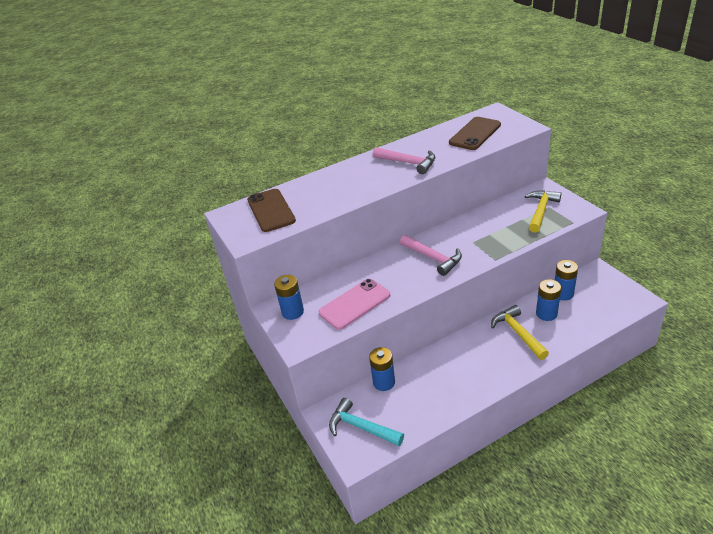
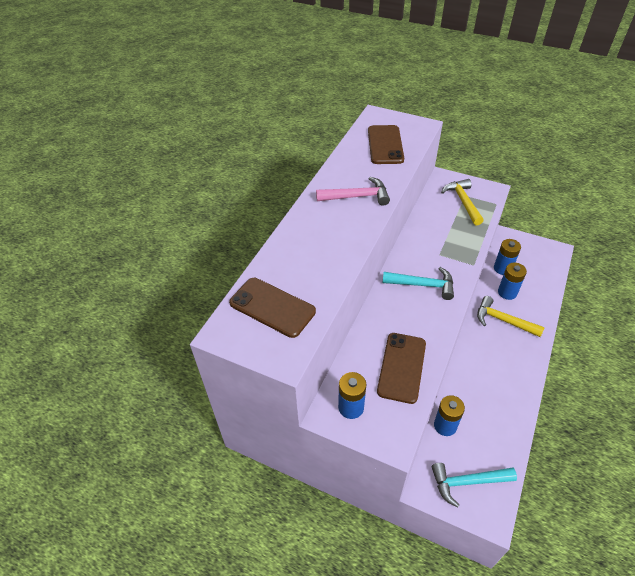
camera: 40 degrees left, 10 degrees up
(354, 304) = (401, 367): pink phone -> brown phone
(433, 258) = (423, 285): pink hammer -> turquoise hammer

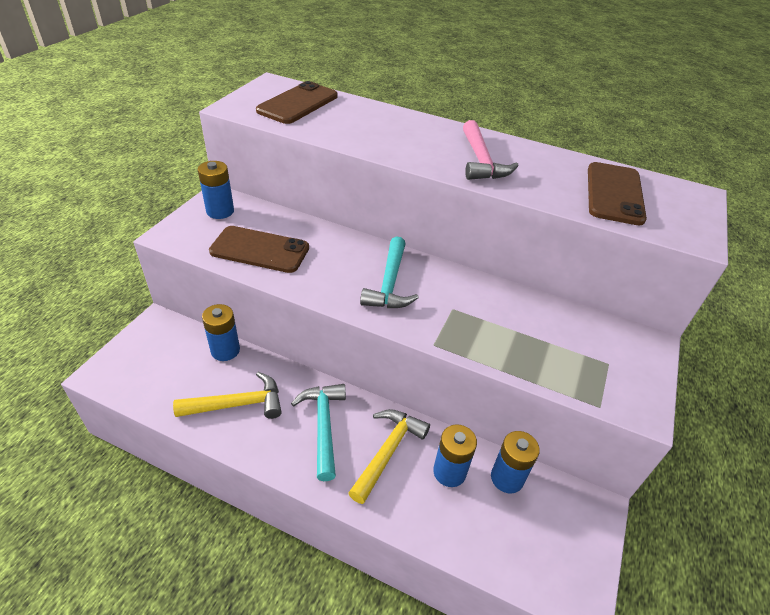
camera: 85 degrees right, 5 degrees down
(385, 145) = (614, 193): brown phone -> brown phone turned 75 degrees counterclockwise
(463, 202) = (589, 357): yellow hammer -> yellow hammer (237, 404)
(467, 482) = (149, 359): turquoise hammer -> turquoise hammer (323, 426)

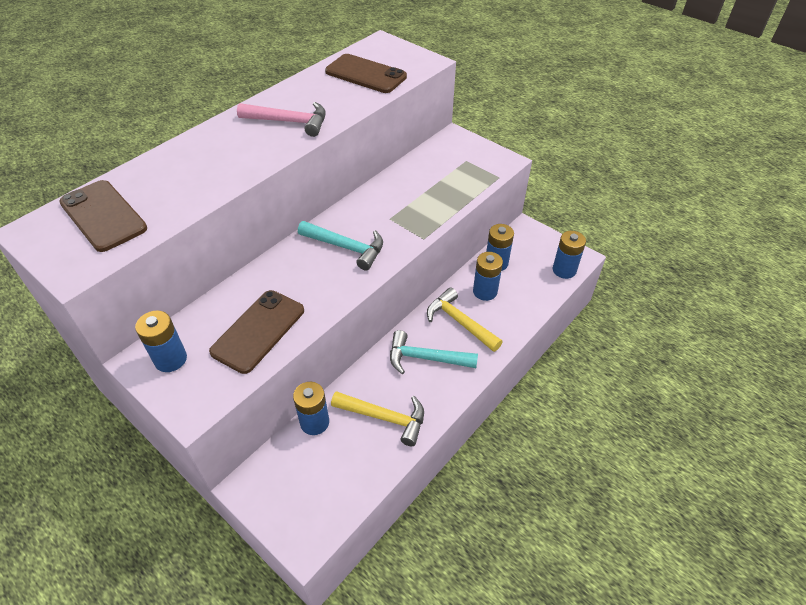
camera: 70 degrees left, 5 degrees up
(237, 404) = (384, 417): yellow hammer -> yellow hammer turned 105 degrees clockwise
(540, 578) = (564, 270): none -> blue battery

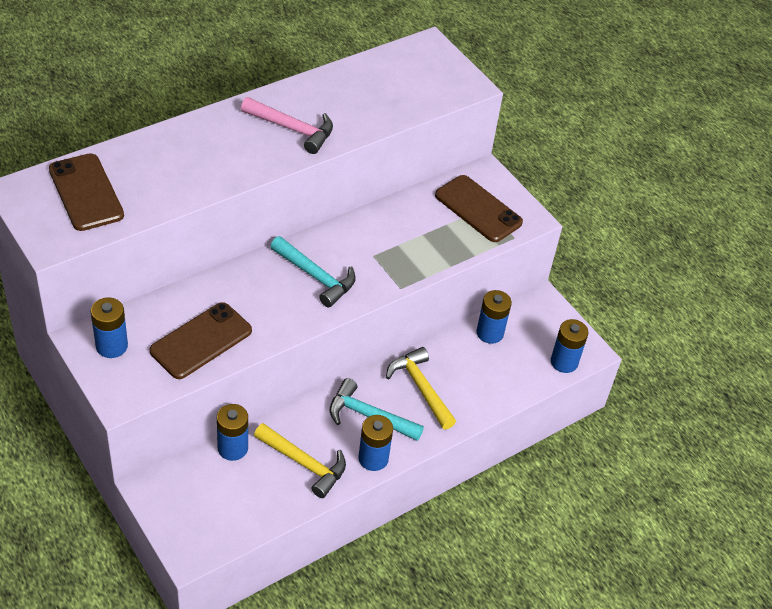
camera: 10 degrees right, 0 degrees up
(365, 74) = (394, 87): brown phone -> brown phone (478, 209)
(485, 291) = (463, 362): blue battery -> blue battery (373, 458)

